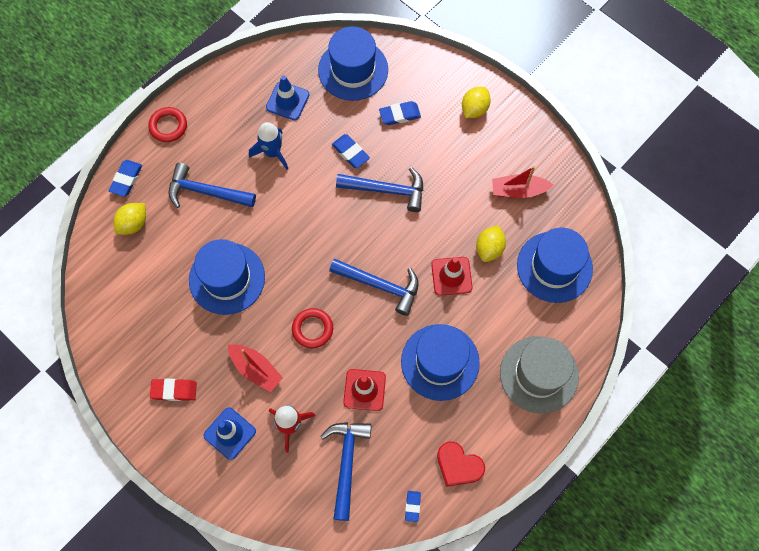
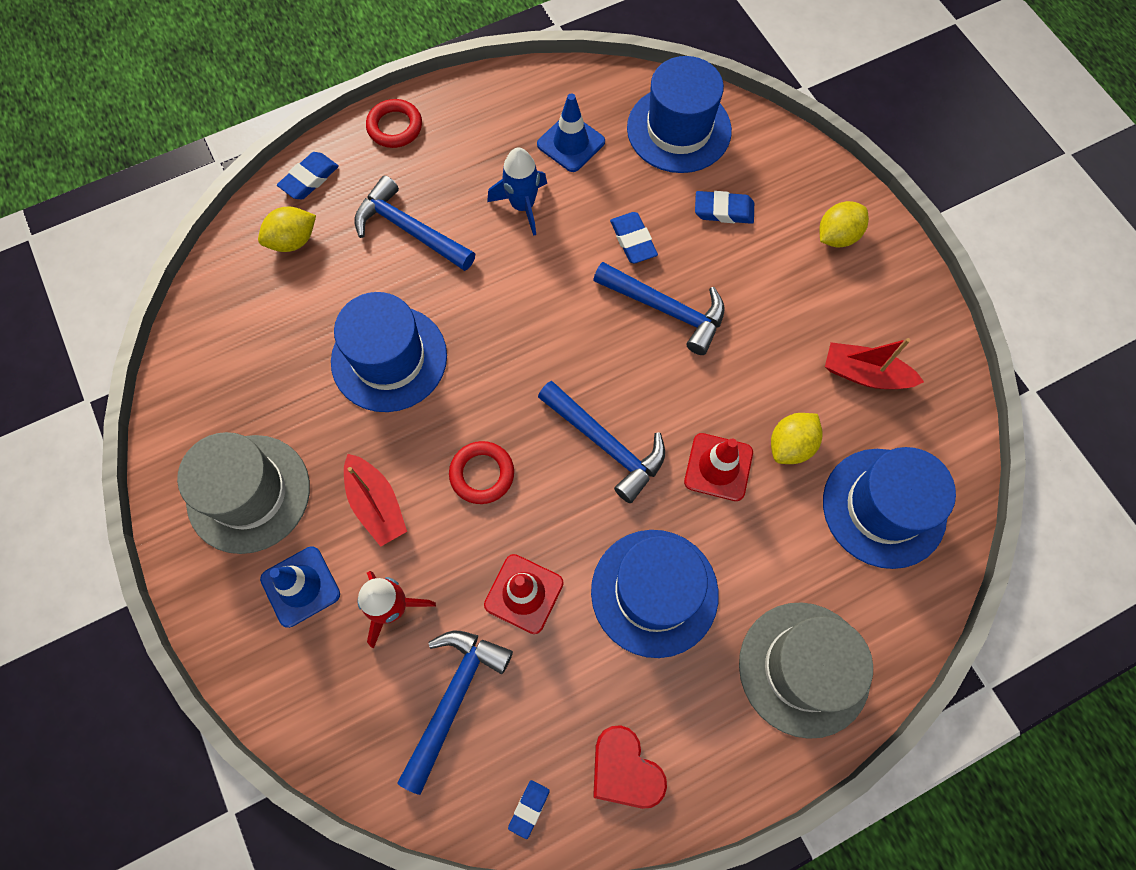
camera: 20 degrees right, 0 degrees up
(174, 390) = (249, 493): red eraser -> grey hat

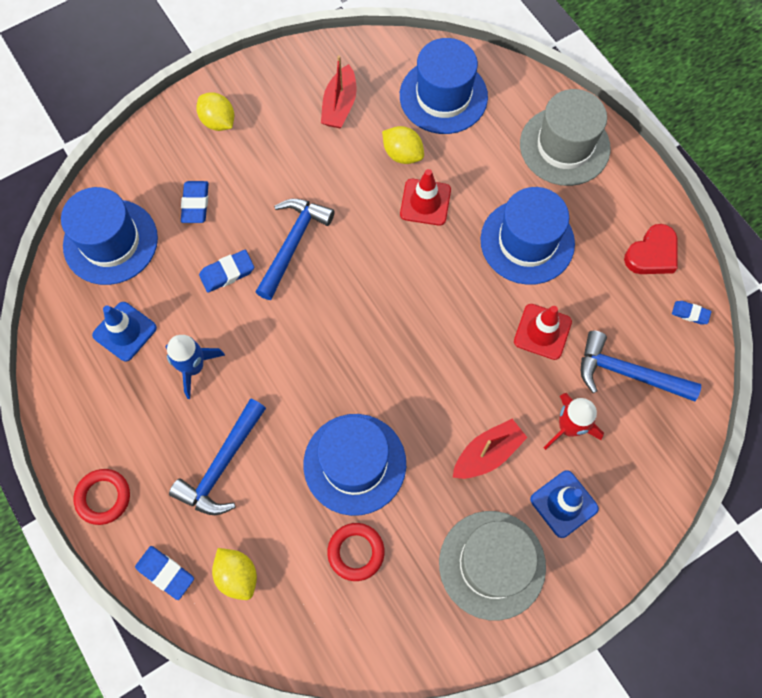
camera: 95 degrees left, 0 degrees up
(482, 474) = (451, 373): red ring -> red ring (356, 552)
(606, 444) = (416, 282): blue hammer -> none

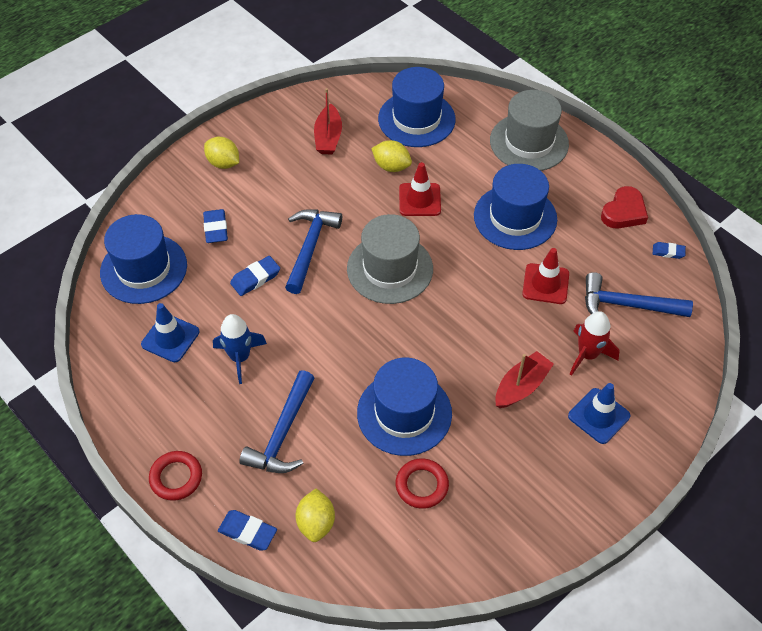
camera: 10 degrees left, 15 degrees down
(237, 575) = (316, 523): yellow lemon -> yellow lemon turned 45 degrees clockwise
(492, 564) = (547, 475): grey hat -> grey hat (390, 269)

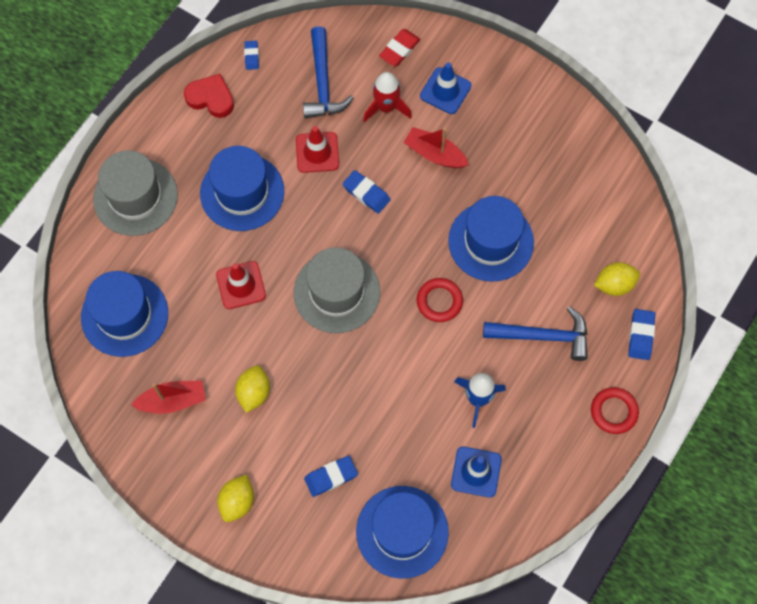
camera: 105 degrees left, 15 degrees up
(255, 278) = (383, 415): blue eraser -> blue eraser (366, 193)
(310, 247) = (330, 374): blue hammer -> none
(391, 166) = (201, 324): yellow lemon -> yellow lemon (254, 392)
(421, 485) = (554, 212): red ring -> red ring (439, 301)
(659, 384) = (399, 49): none -> red eraser

